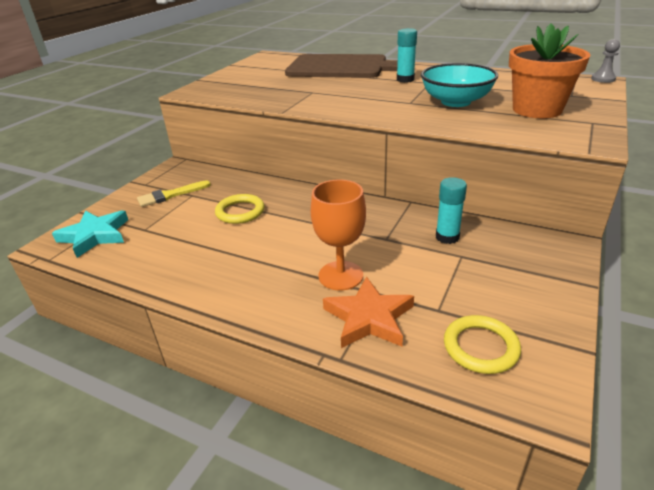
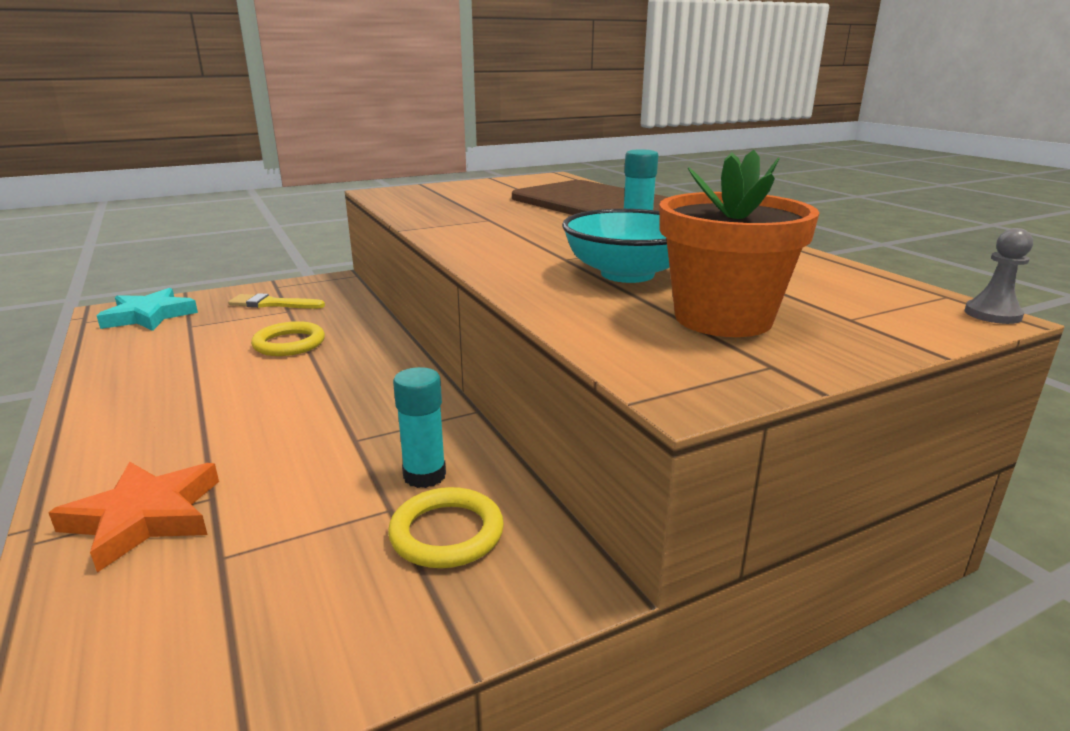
camera: 35 degrees right, 10 degrees down
(340, 275) = (225, 455): orange goblet -> none
(480, 347) = (153, 638): yellow ring -> yellow ring (447, 533)

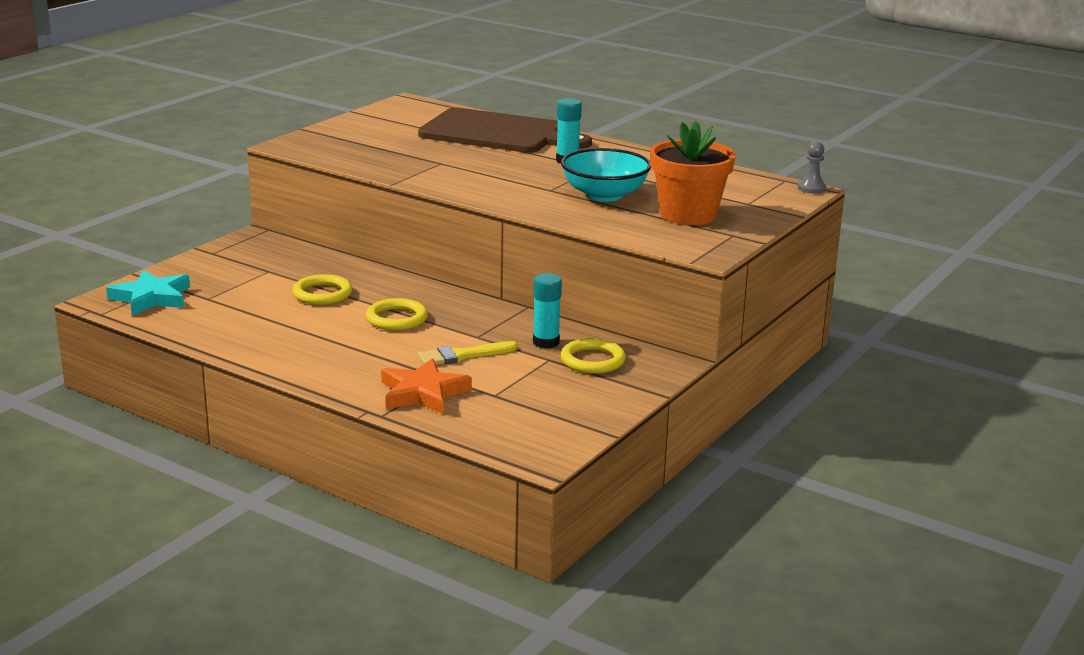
camera: 30 degrees left, 0 degrees up
(272, 304) = (242, 268): yellow brush -> yellow brush (462, 355)
(307, 390) = (396, 319): none -> yellow ring

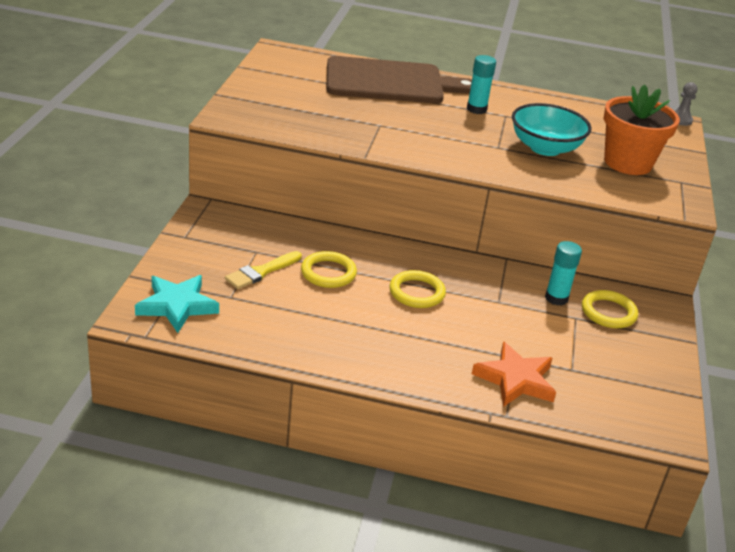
camera: 25 degrees left, 10 degrees up
(462, 355) = (507, 327): yellow brush -> yellow brush (261, 272)

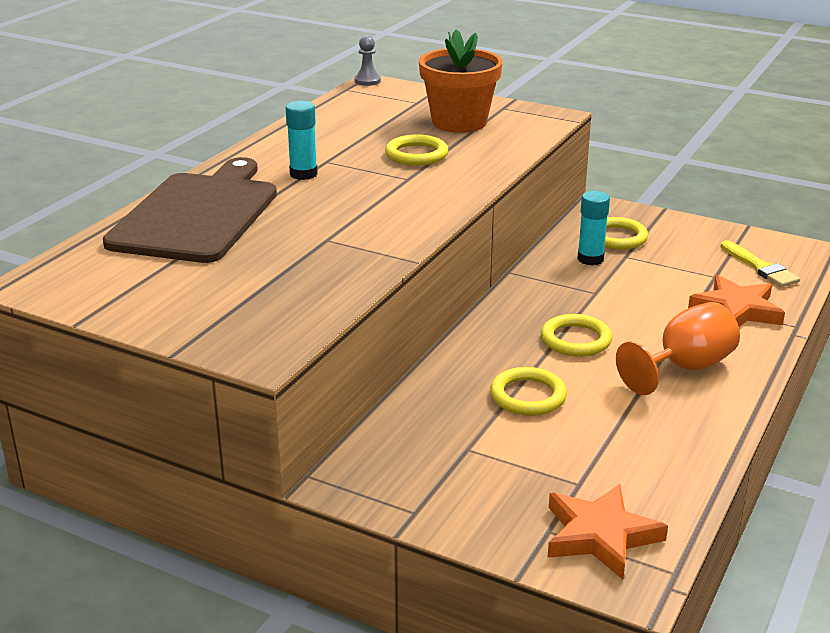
camera: 70 degrees left, 5 degrees down
(177, 306) = (600, 536): turquoise star -> orange star
(261, 272) = (520, 450): yellow brush -> yellow brush (760, 267)
(401, 347) = (684, 368): none -> orange goblet
(545, 148) = (416, 155): turquoise bowl -> yellow ring

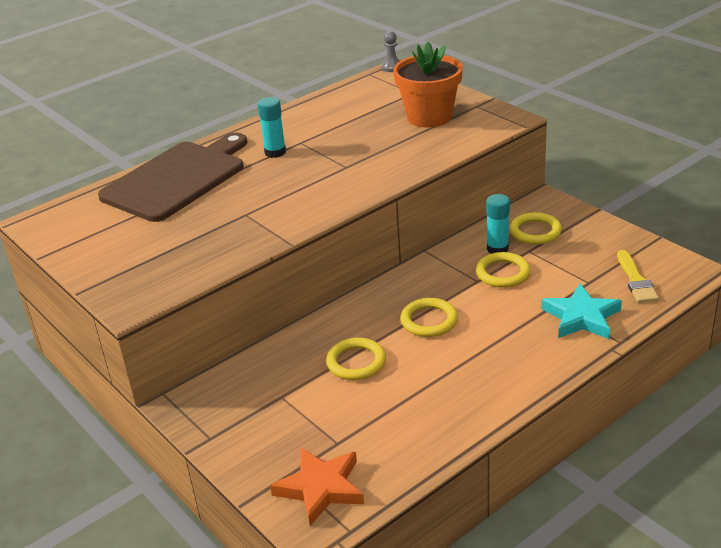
camera: 25 degrees right, 5 degrees up
(416, 155) = (371, 145): yellow ring -> yellow ring (502, 273)
(684, 368) = (494, 362): orange goblet -> none
(736, 309) = (581, 317): orange star -> turquoise star

